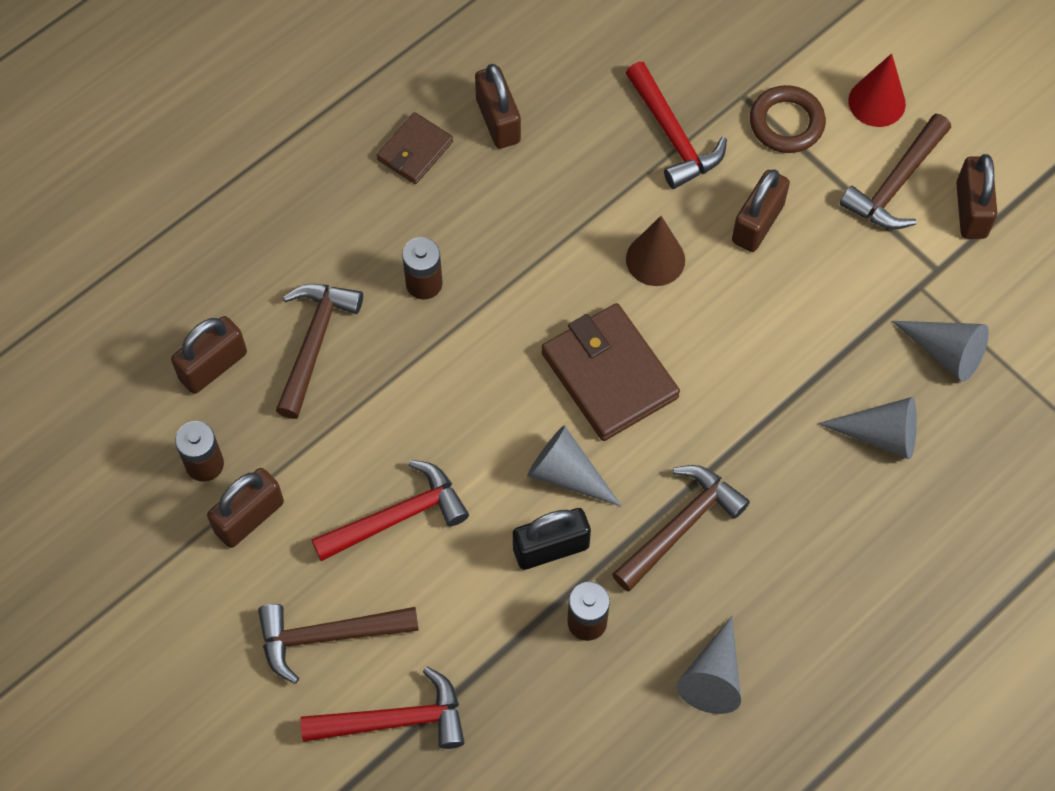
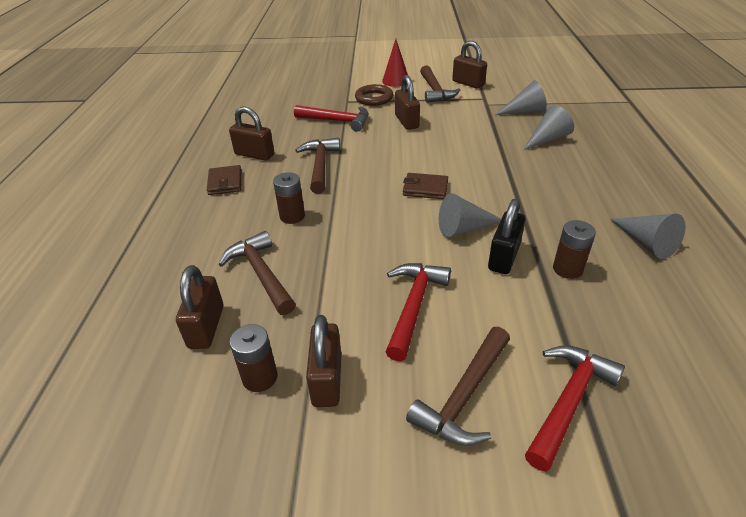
camera: 45 degrees left, 25 degrees down
(609, 375) = (425, 188): brown wallet -> brown wallet, size x0.57
(655, 259) = (385, 150): brown cone -> none
(680, 526) = (537, 209): brown hammer -> brown hammer (320, 166)

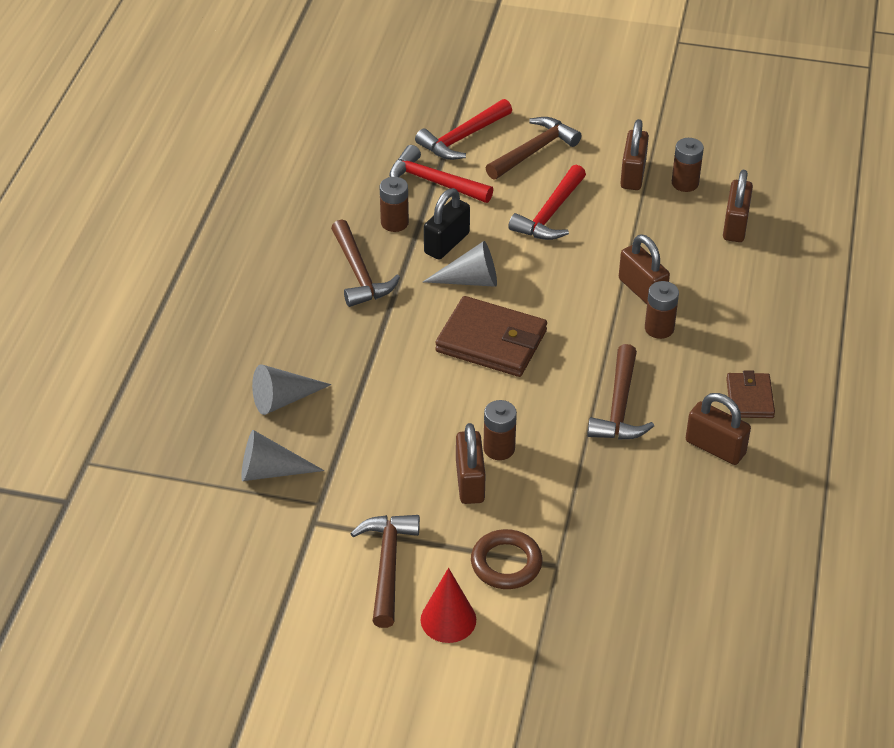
camera: 170 degrees left, 5 degrees up
(261, 274) = (690, 265): brown hammer -> brown hammer (359, 273)
(337, 121) = (583, 507): red hammer -> red hammer (434, 182)
(395, 136) = (499, 448): none -> brown battery
(425, 188) = (491, 341): brown wallet -> brown wallet, size x1.76
(468, 83) = (315, 578): brown padlock -> brown padlock (642, 290)
(646, 243) = (299, 234): grey cone -> none

